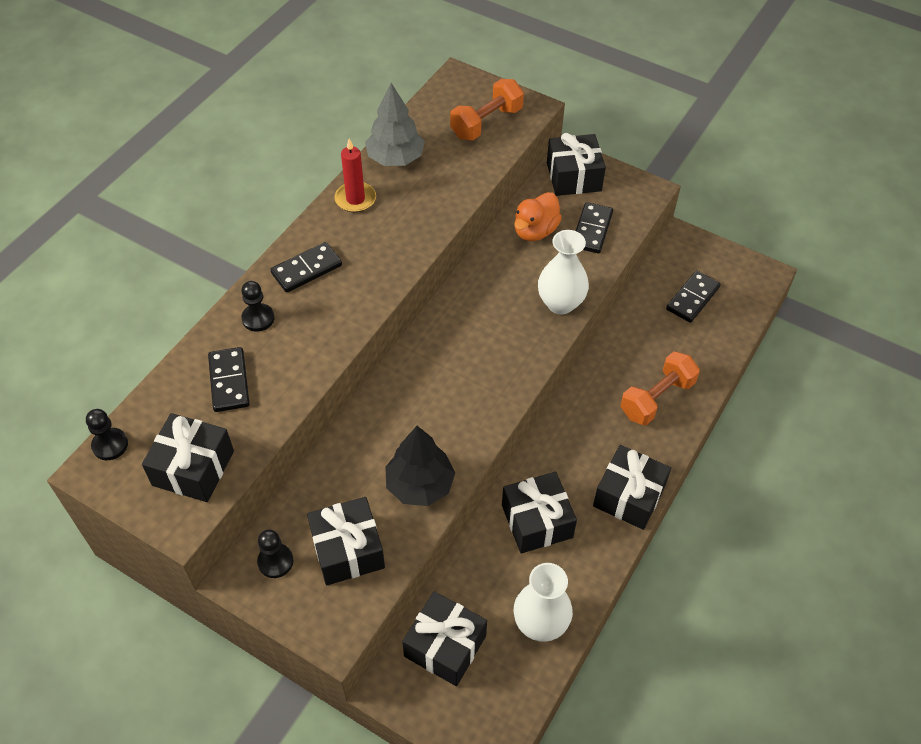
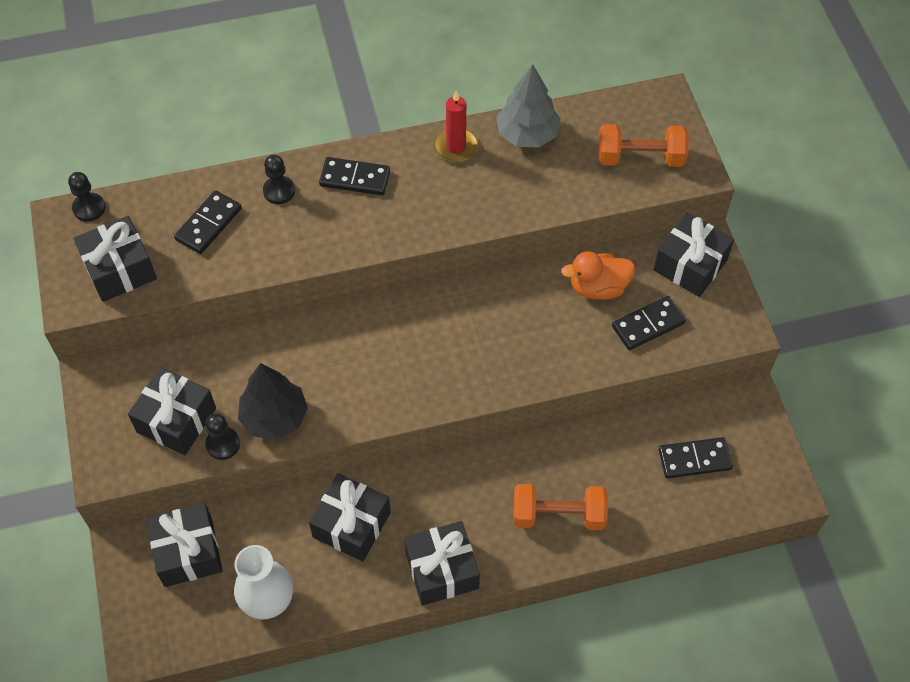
camera: 45 degrees right, 5 degrees up
(275, 561) = (124, 385): black pawn -> black pawn (223, 444)
(560, 303) = (545, 366): white vase -> none

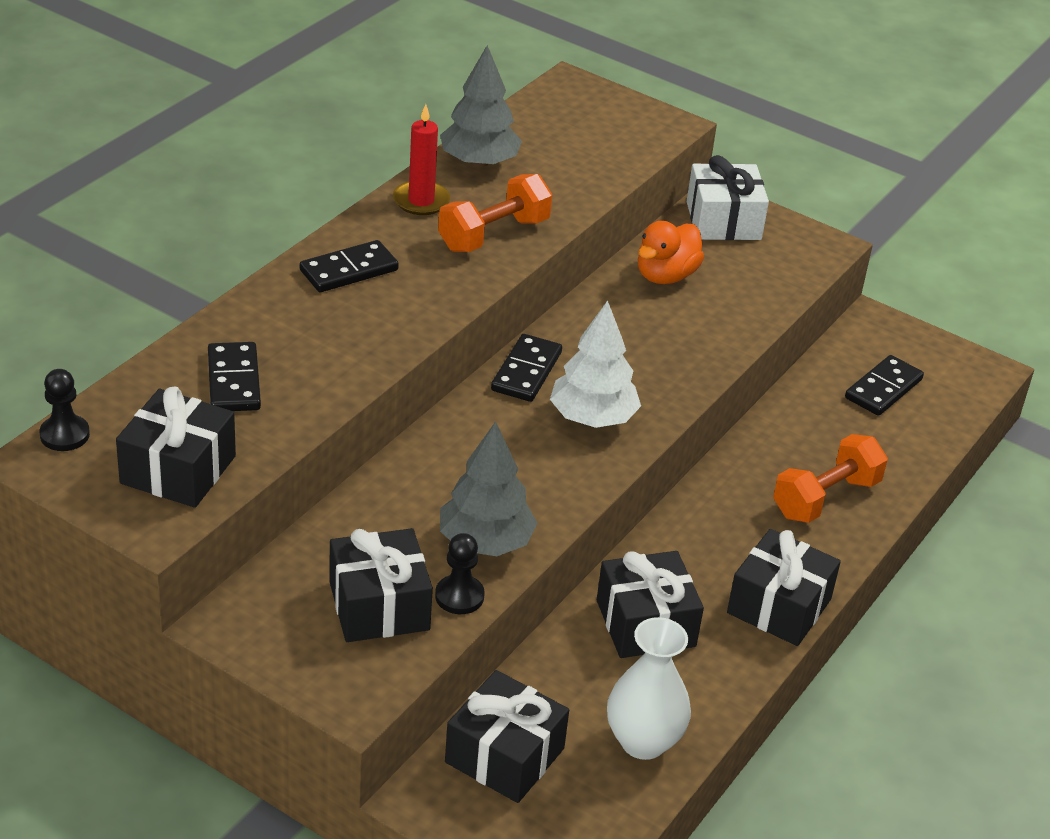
camera: 45 degrees left, 20 degrees down
(274, 417) = (485, 542): black tree -> grey tree
(279, 191) = (278, 317): black pawn -> none
(429, 370) = (592, 418): none -> white tree
(640, 158) = (607, 135): orange dumbbell -> orange dumbbell (493, 234)
(648, 325) = (745, 281): black domino -> black domino (526, 371)
(690, 265) = (723, 221): black gift -> white gift

